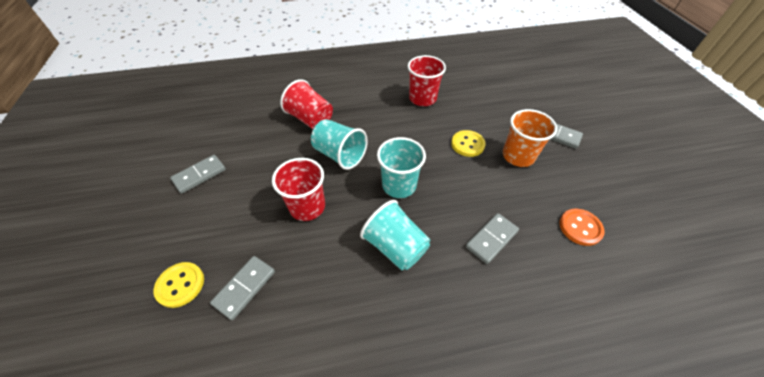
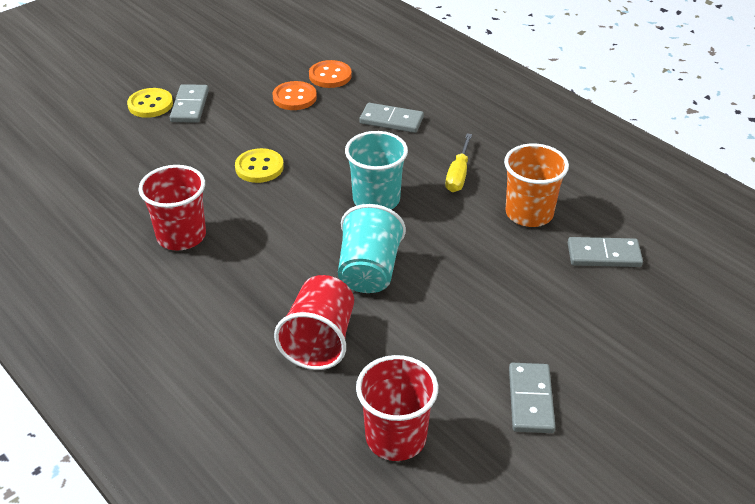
camera: 120 degrees left, 10 degrees down
(180, 285) = (654, 304): yellow button -> yellow button (150, 104)
(199, 175) = (531, 400): grey domino -> grey domino turned 75 degrees clockwise
(307, 207) = (474, 260): red cup -> red cup (396, 438)
(395, 247) = (458, 175): turquoise cup -> yellow screwdriver
(518, 156) = (252, 126): orange cup -> orange cup (529, 213)
(550, 191) = (294, 97): none -> orange button

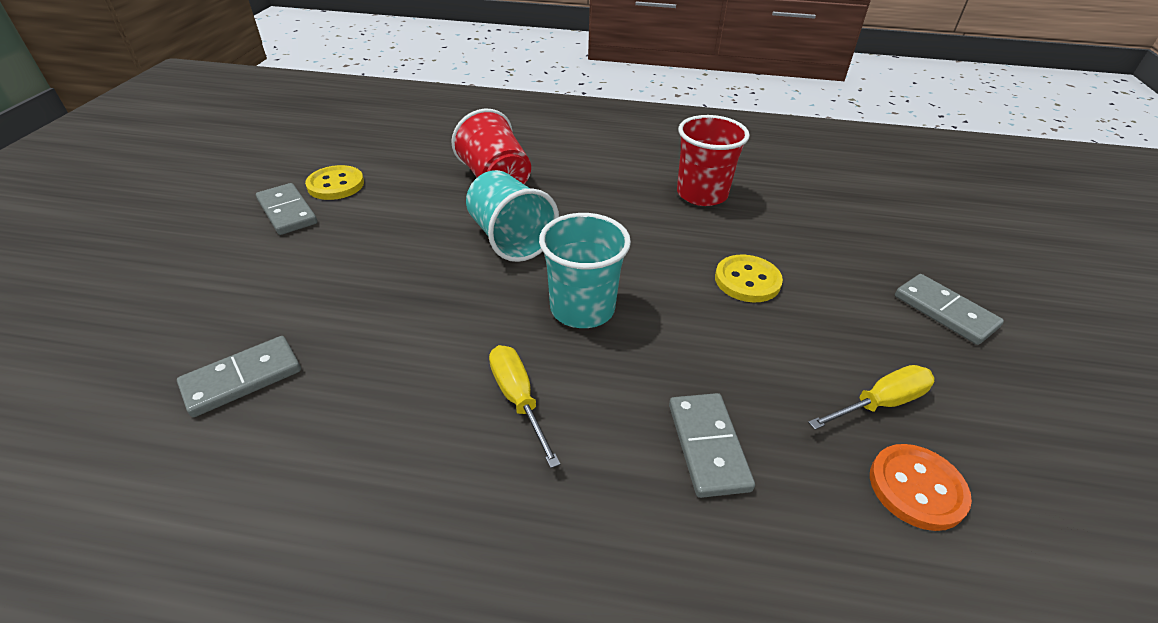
camera: 140 degrees right, 0 degrees up
(150, 104) = (977, 289): yellow button -> yellow button (336, 185)
(294, 97) = (880, 403): orange button -> yellow screwdriver
(391, 120) = (708, 446): grey domino -> grey domino turned 75 degrees counterclockwise
(396, 438) = (385, 158): red cup -> none
(529, 213) = (376, 389): orange cup -> none

